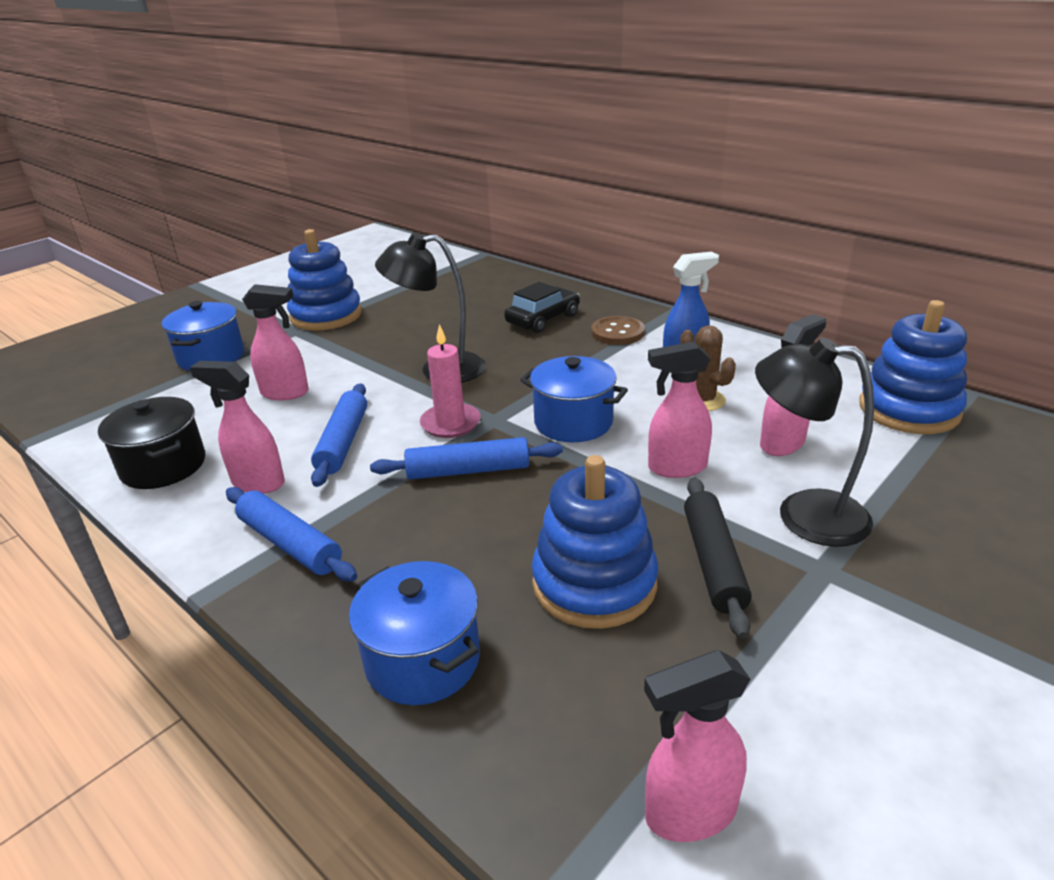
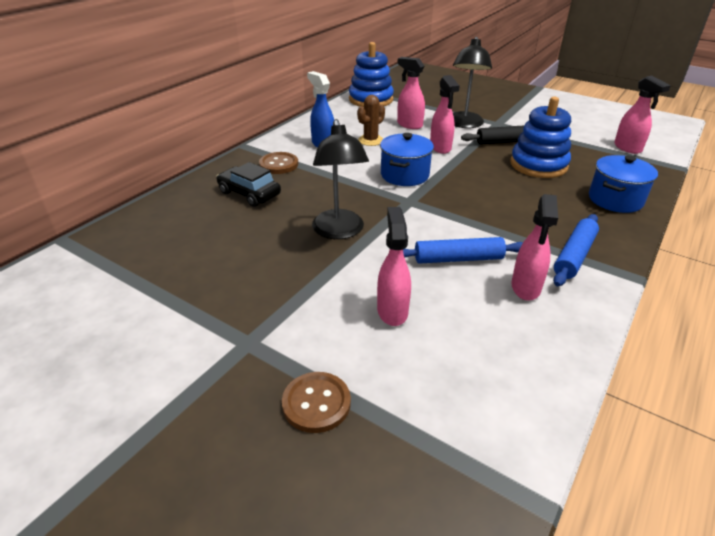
camera: 100 degrees left, 5 degrees up
(163, 466) = (533, 353): black pot -> none
(211, 357) = (316, 403): blue pot -> brown button
(326, 316) = (209, 328): blue stacking toy -> none
(450, 423) = (418, 216): pink candle -> none
(468, 470) = (469, 204): blue rolling pin -> none

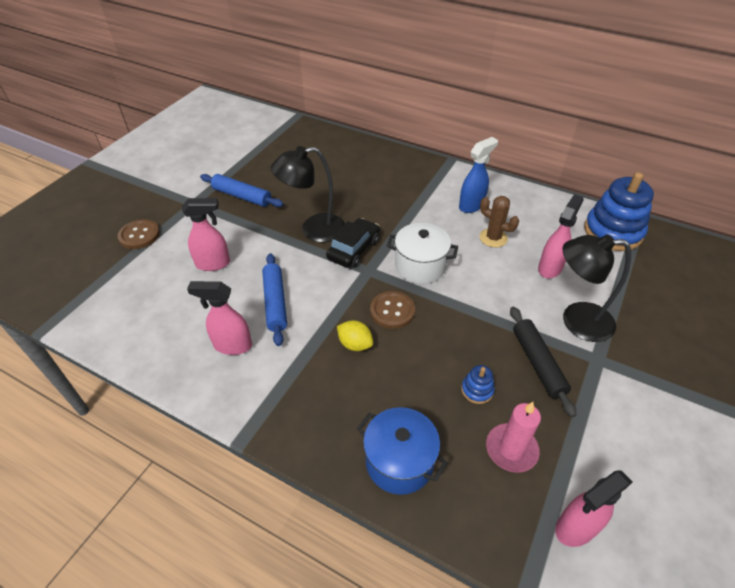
camera: 85 degrees right, 10 degrees up
(249, 193) = (366, 176): black car -> black car (354, 249)
(279, 164) = (421, 184): brown button -> brown button (392, 311)
(404, 175) = (420, 266): blue pot -> white pot
(440, 148) = (495, 295): pink spray bottle -> none
(506, 213) = (355, 344): none -> yellow lemon
(538, 165) = (477, 390): blue stacking toy -> blue stacking toy, size x0.43
(574, 256) = (278, 392): blue rolling pin -> blue rolling pin (242, 196)
(583, 159) = (511, 449): none -> pink candle

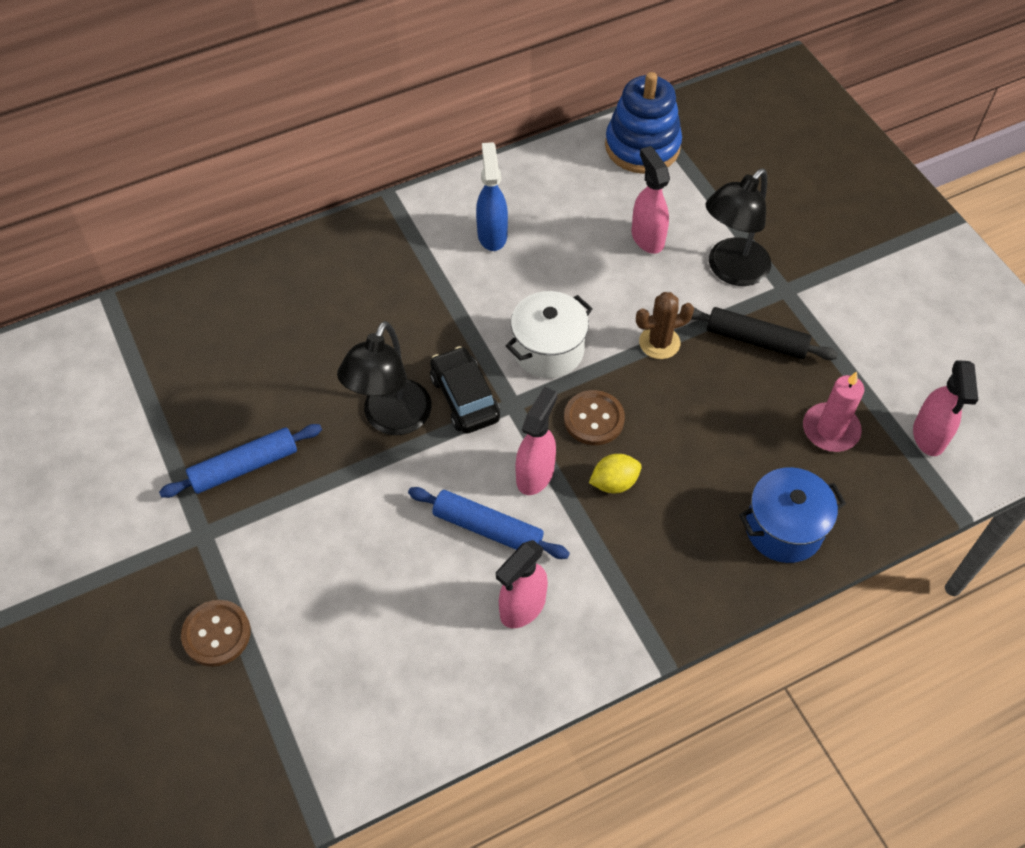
camera: 55 degrees left, 10 degrees up
(213, 264) = (359, 565): pink spray bottle -> pink spray bottle (535, 474)
(477, 390) = (750, 412): blue stacking toy -> none
(493, 238) = (562, 253): brown cactus -> brown cactus (659, 342)

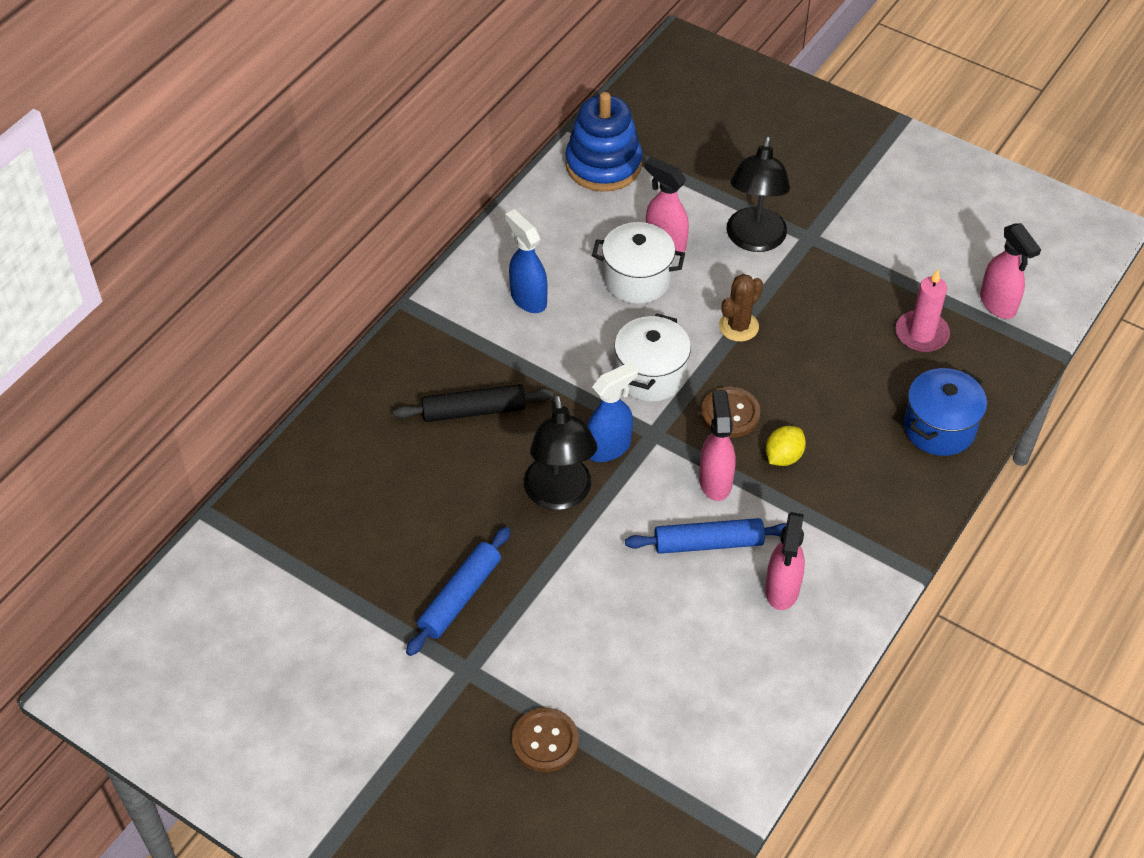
camera: 30 degrees left, 5 degrees down
(464, 398) = (609, 447): black car -> blue spray bottle
(598, 259) = (637, 279): none -> white pot
(756, 340) = (815, 289): black rolling pin -> black rolling pin (474, 410)

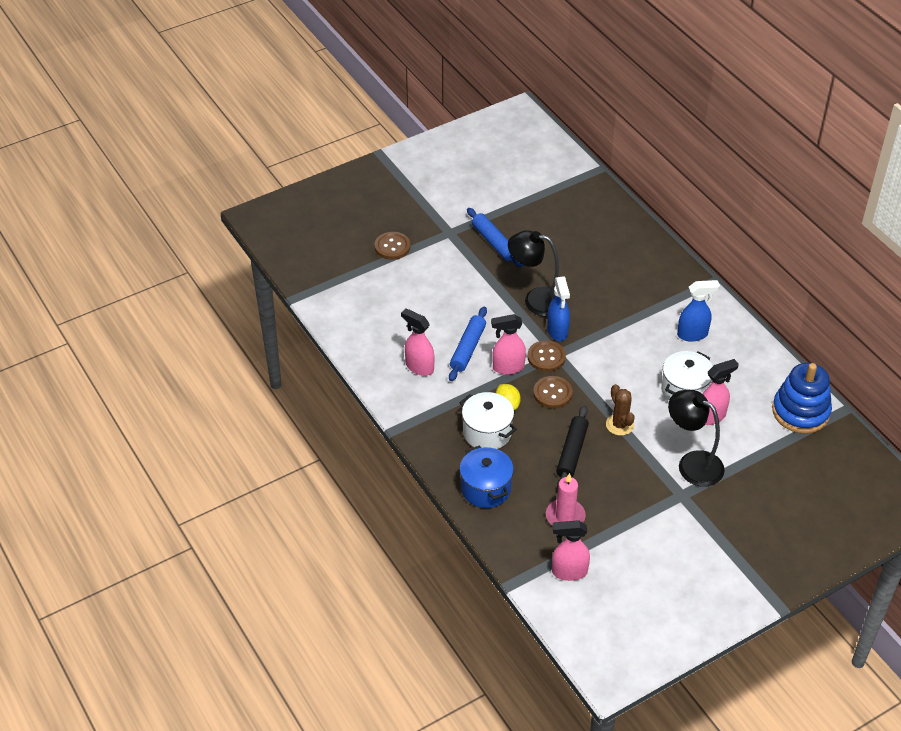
camera: 115 degrees right, 5 degrees down
(474, 410) = (616, 284): black rolling pin -> black rolling pin (572, 452)
(650, 375) = (602, 368): white pot -> white pot (487, 432)
(667, 443) = (546, 357): none -> brown button
(715, 481) = (508, 367): pink spray bottle -> pink spray bottle turned 150 degrees clockwise

